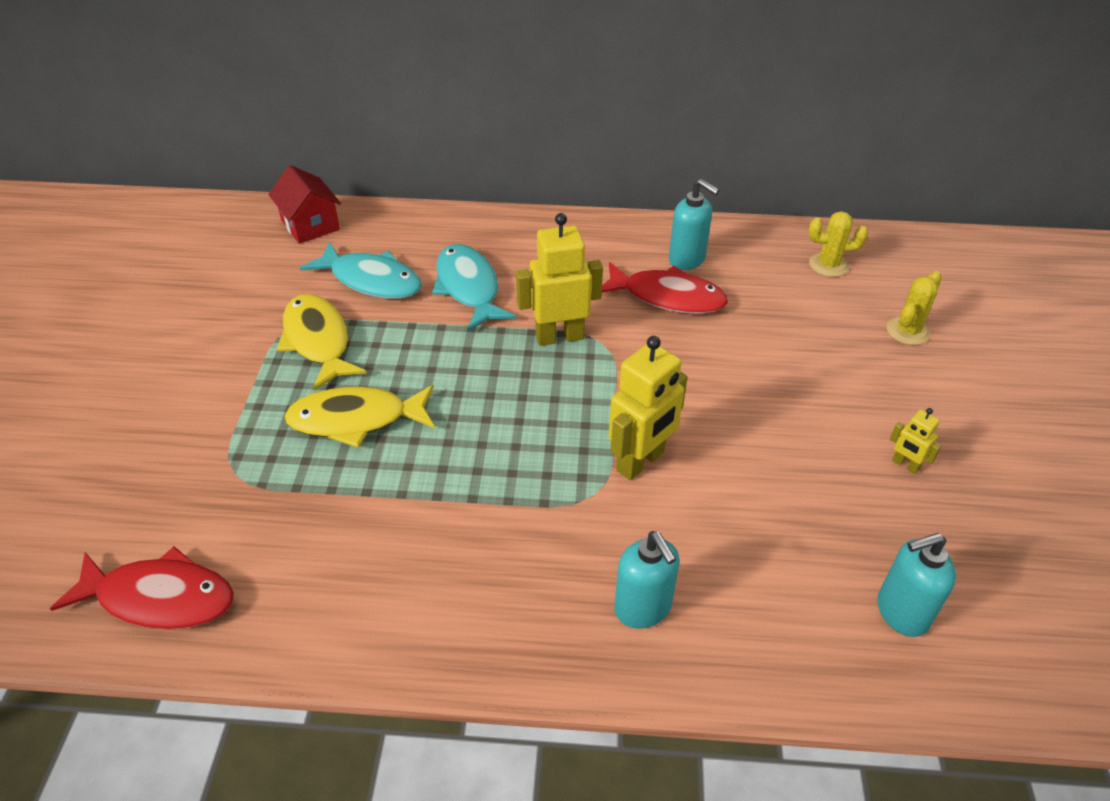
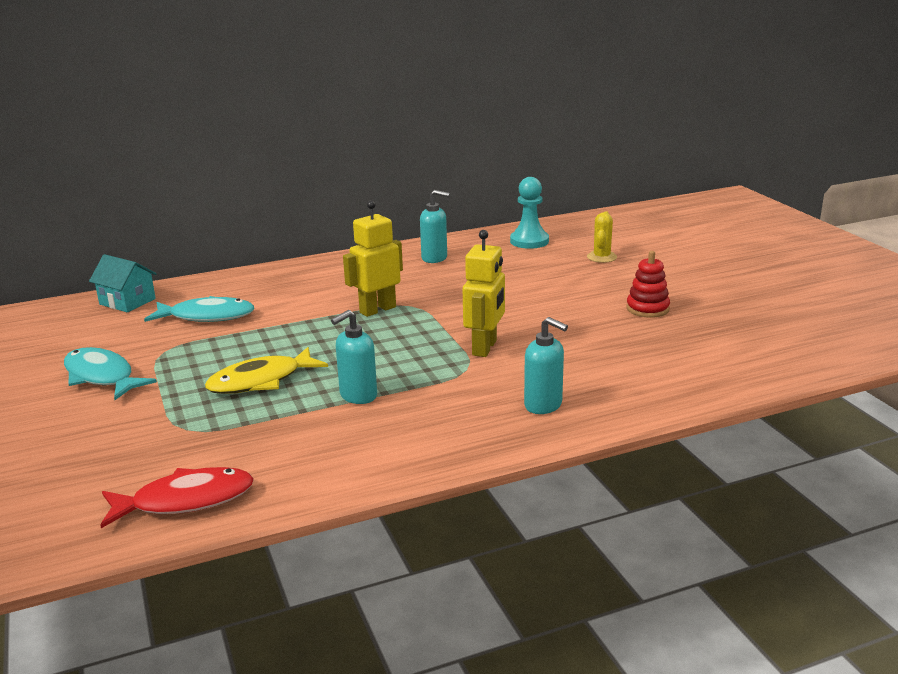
camera: 25 degrees left, 20 degrees down
(310, 225) = (127, 301): red house -> turquoise house
(318, 341) = (192, 353): yellow fish -> none
(468, 288) = (288, 303): turquoise fish -> turquoise fish (101, 377)
(668, 297) = (437, 276): red fish -> none
(828, 265) = (529, 241): yellow cactus -> turquoise pawn
(901, 612) = (696, 364): turquoise soap dispenser -> turquoise soap dispenser (358, 396)
(905, 465) = (647, 309): yellow robot -> red stacking toy

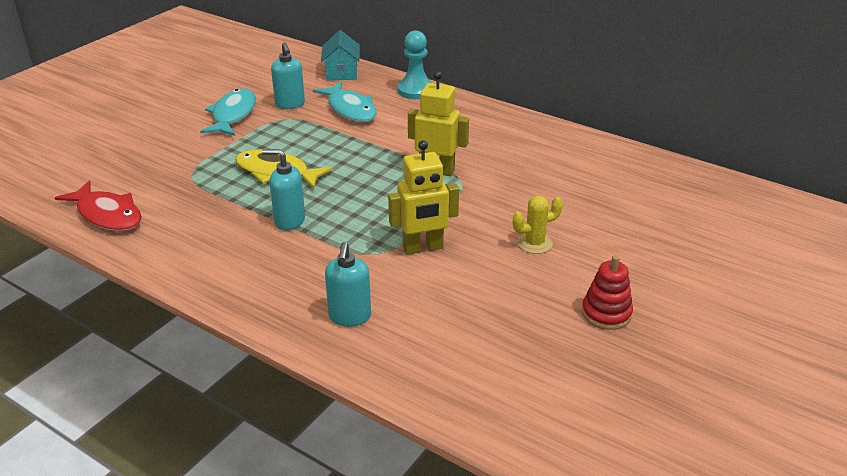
camera: 55 degrees right, 10 degrees up
(434, 258) = (567, 155): turquoise soap dispenser -> turquoise soap dispenser (290, 104)
(529, 241) = (673, 188): turquoise pawn -> turquoise pawn (415, 90)
(601, 257) = (695, 243): yellow cactus -> yellow cactus (534, 243)

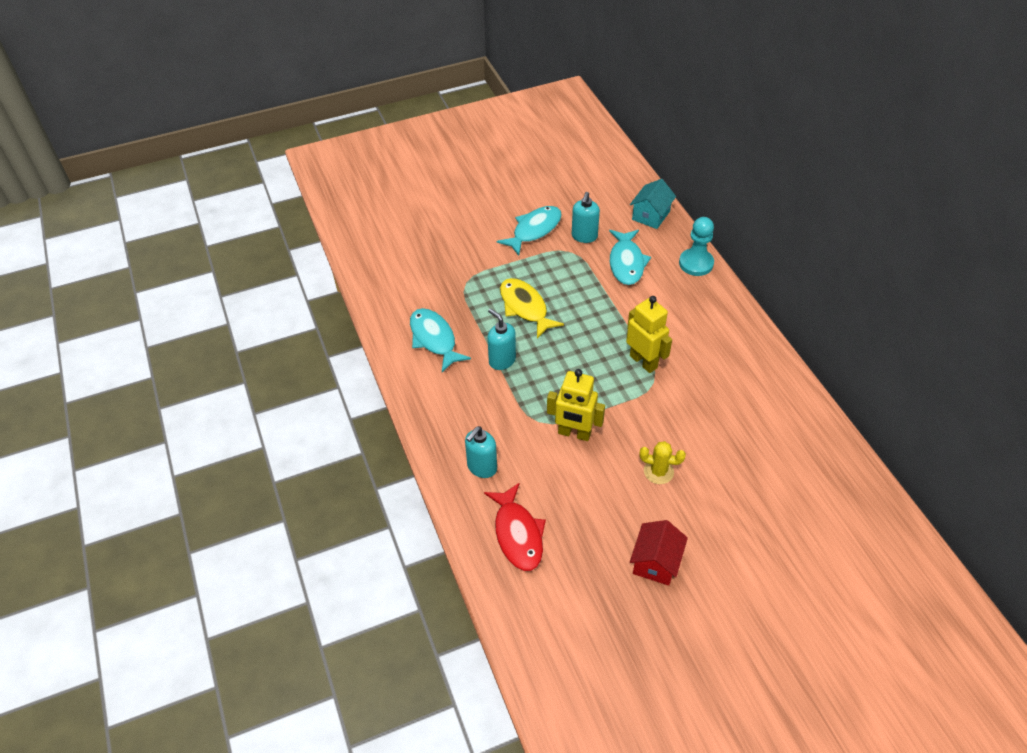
camera: 35 degrees right, 15 degrees up
(107, 215) = (391, 296): red fish -> red fish (518, 534)
(193, 231) = (434, 339): none -> turquoise fish
(606, 313) = (656, 562): red stacking toy -> red house

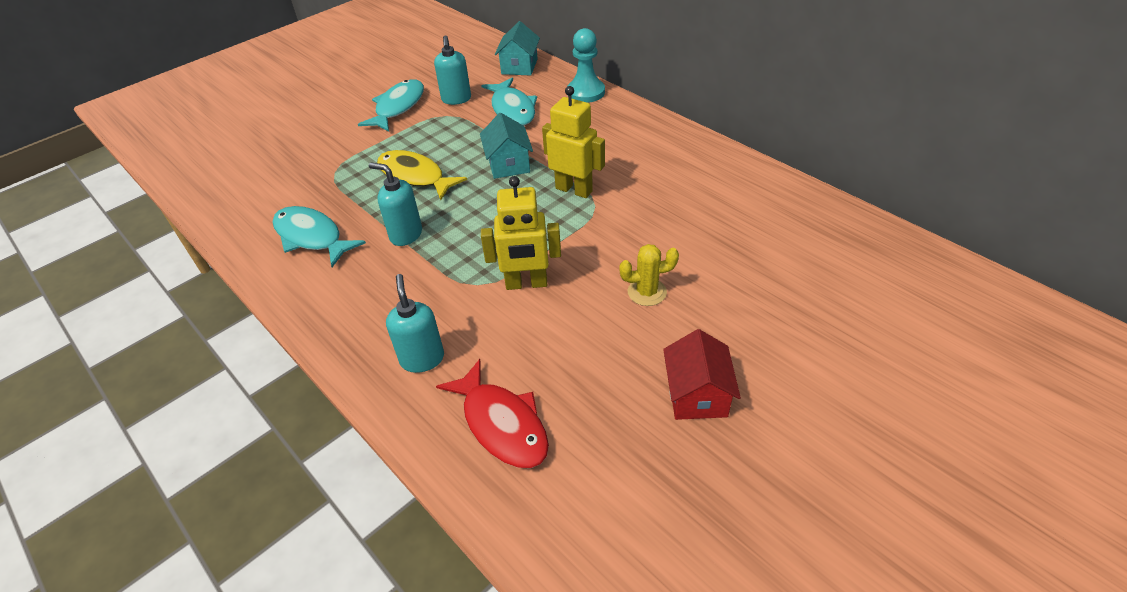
camera: 20 degrees left, 5 degrees down
(482, 467) = (422, 359): turquoise soap dispenser -> turquoise soap dispenser turned 150 degrees clockwise
(602, 319) = (508, 164): none -> turquoise house

